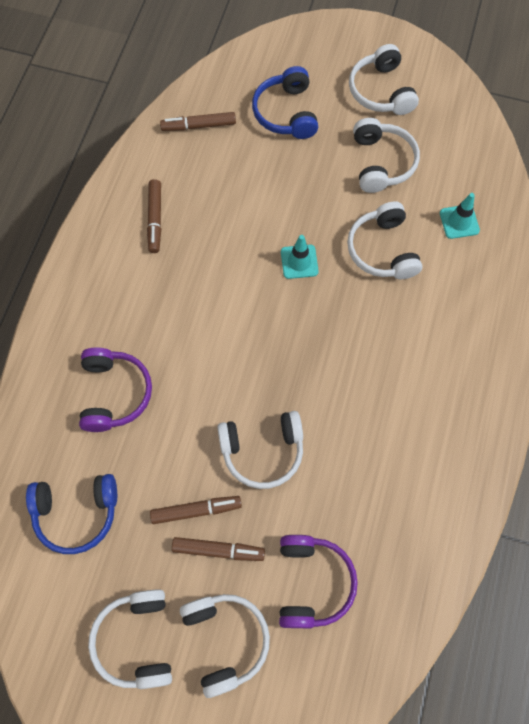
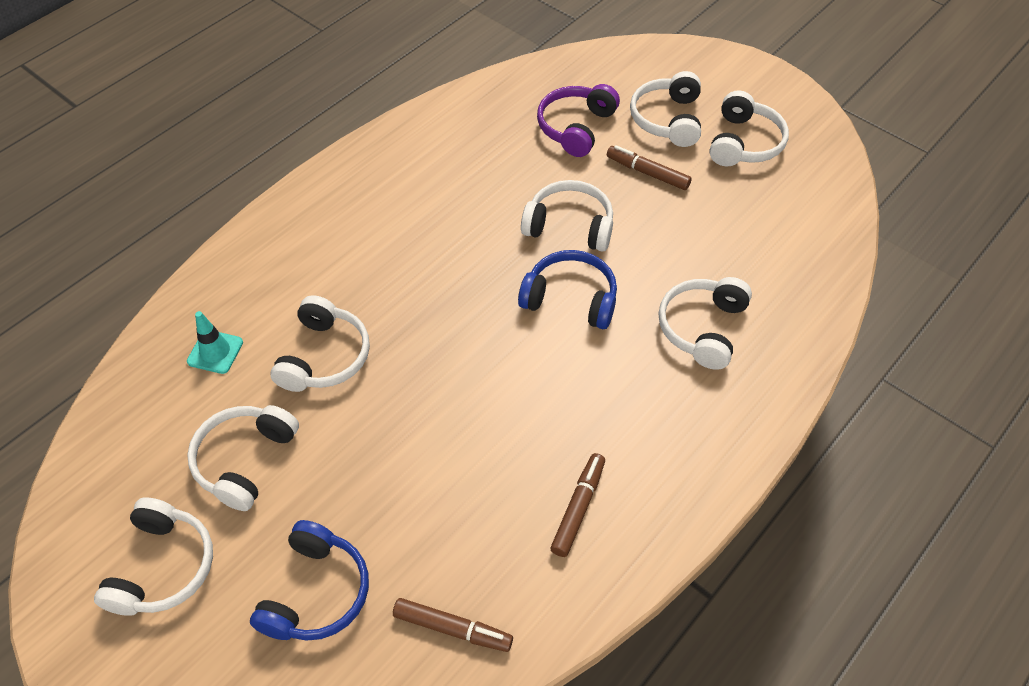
camera: 155 degrees left, 15 degrees down
(76, 513) = (774, 242): blue headphones -> blue headphones (571, 298)
(114, 393) = (702, 328): purple headphones -> white headphones
(196, 510) = (655, 205): brown marker -> none
(299, 262) = (427, 382): turquoise traffic cone -> none

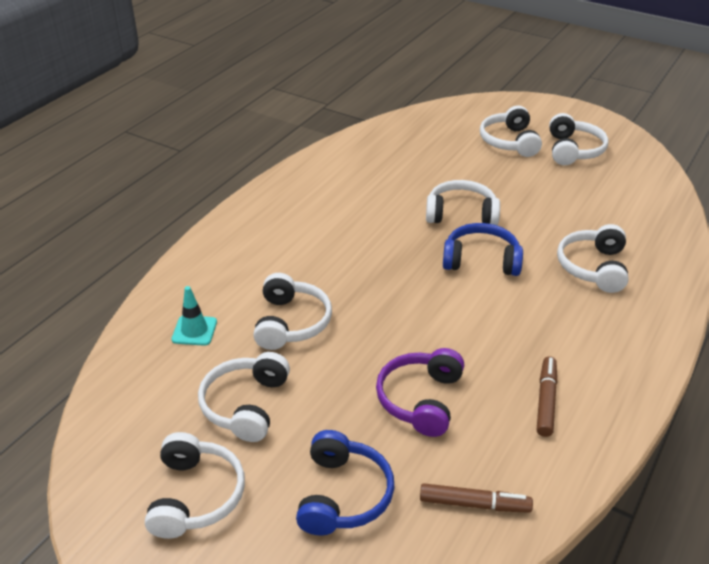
camera: 10 degrees left, 15 degrees down
(575, 127) = (441, 153): purple headphones -> purple headphones (420, 400)
(647, 173) = (508, 175): brown marker -> none

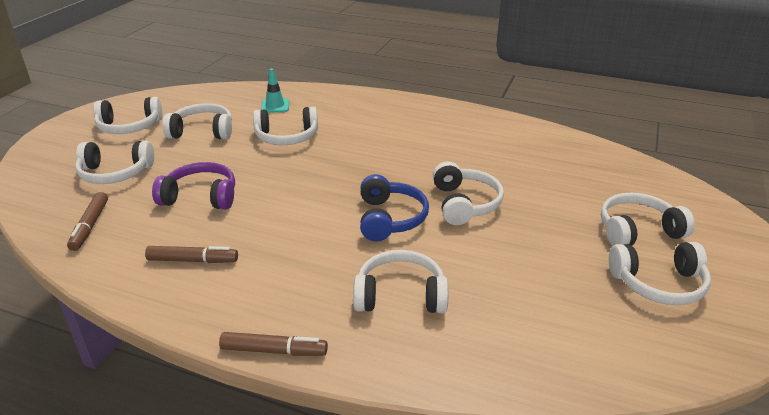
camera: 80 degrees right, 5 degrees down
(343, 495) = (115, 173): blue headphones -> white headphones
(668, 343) = (274, 351): none -> brown marker

